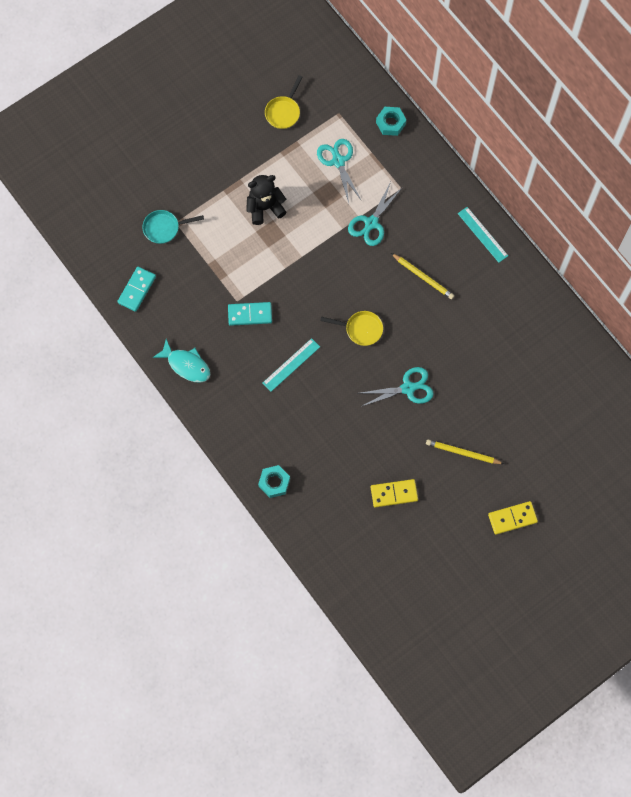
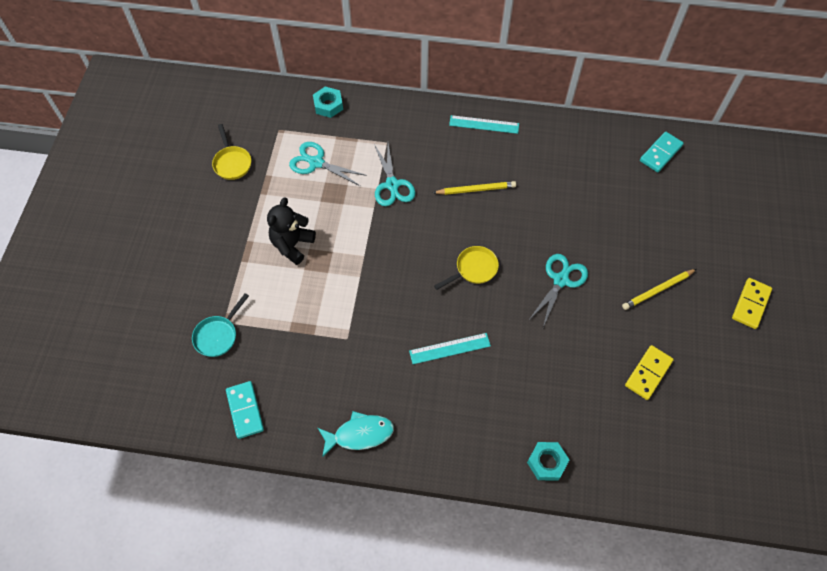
camera: 45 degrees left, 10 degrees down
(250, 314) = (370, 339): turquoise domino -> turquoise domino (660, 153)
(291, 365) = (449, 348): turquoise ruler -> turquoise ruler turned 75 degrees clockwise

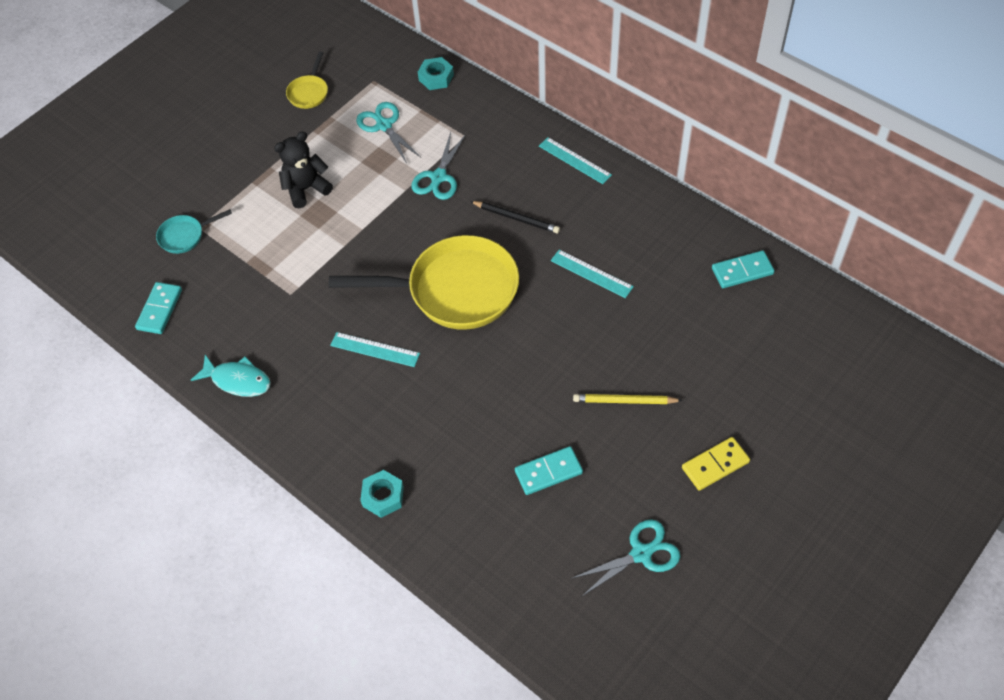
camera: 35 degrees right, 5 degrees down
(473, 269) = (454, 290): yellow pan -> yellow pan, size x2.29
(476, 189) = (516, 218): yellow pencil -> black pencil
(560, 280) = (531, 342): turquoise scissors -> turquoise scissors (641, 553)
(562, 206) = (591, 273): none -> turquoise ruler
(648, 373) = (548, 472): yellow domino -> turquoise domino

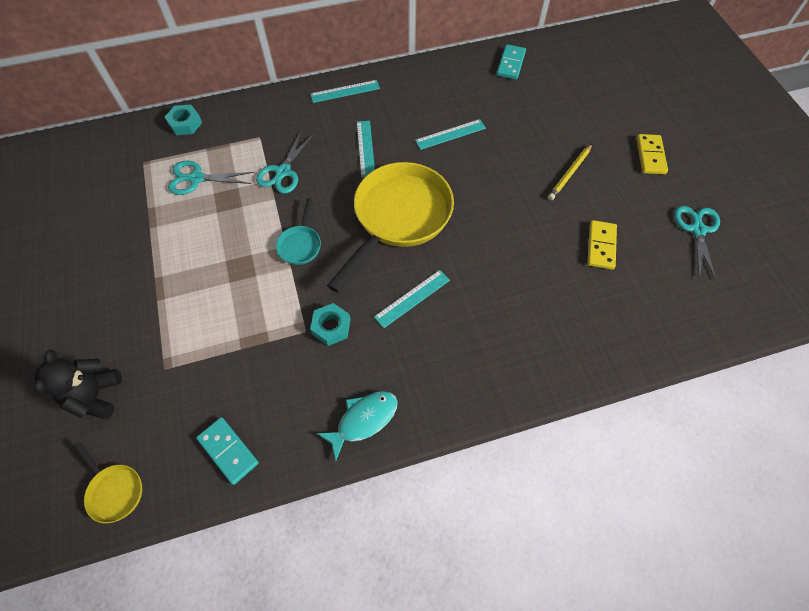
camera: 60 degrees left, 5 degrees up
(185, 236) = (163, 385): turquoise pan -> turquoise pan (300, 244)
(306, 189) = (206, 263): black teddy bear -> black teddy bear (96, 396)
(309, 92) = (105, 209): yellow pan -> yellow pan (114, 490)
(383, 496) = (557, 365): turquoise nut -> turquoise nut (331, 327)
(439, 177) = (283, 172): turquoise scissors -> turquoise scissors turned 60 degrees clockwise
(516, 218) = (365, 148): black pencil -> turquoise ruler
(548, 472) = (601, 246): turquoise domino -> yellow domino

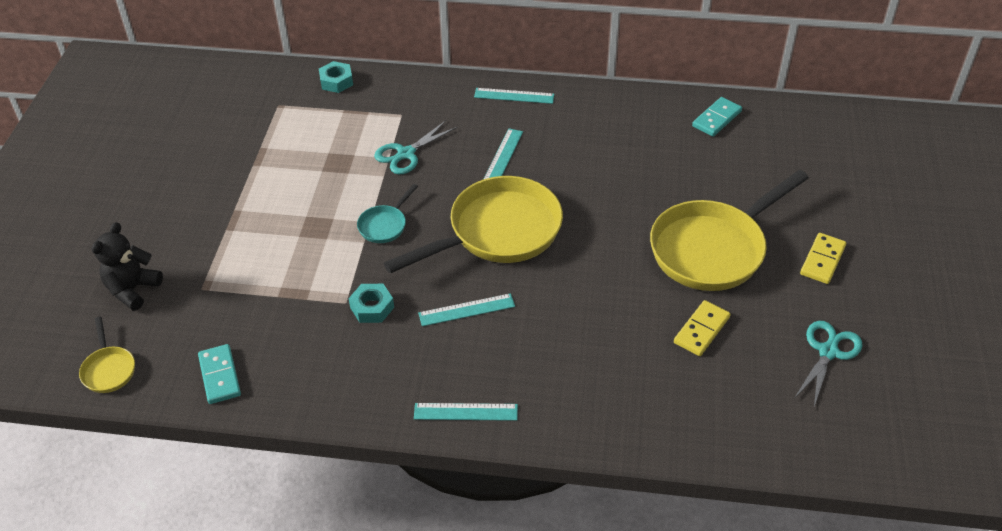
camera: 25 degrees right, 15 degrees down
(196, 179) = (319, 135): turquoise scissors -> none
(363, 420) = (355, 397): turquoise fish -> none
(450, 134) = (602, 170): turquoise ruler -> turquoise ruler (465, 412)
(570, 173) = (713, 248): yellow pencil -> yellow pan

